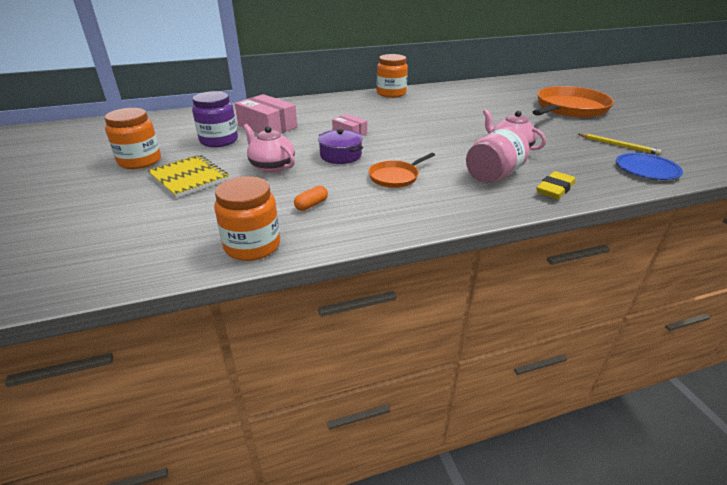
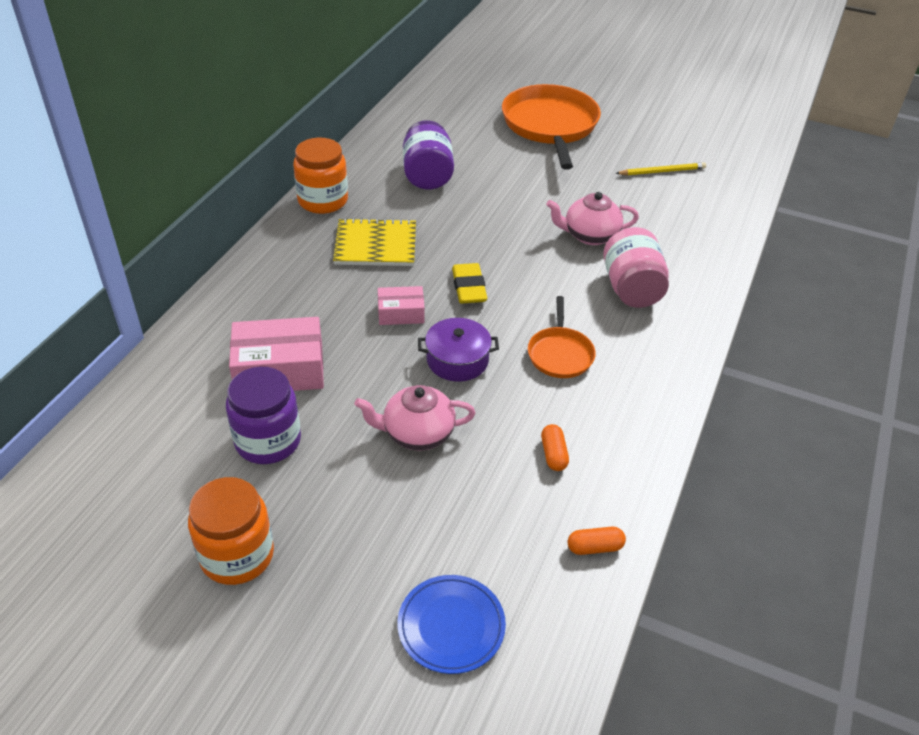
camera: 50 degrees left, 10 degrees up
(189, 177) = (359, 525): yellow notebook -> yellow notebook (375, 245)
(252, 246) = (595, 547): orange jar -> orange capsule
(458, 102) = (427, 175): none -> purple jar
(555, 189) = (697, 275): yellow eraser -> yellow eraser (469, 288)
(646, 169) = (720, 198): blue plate -> blue plate (451, 626)

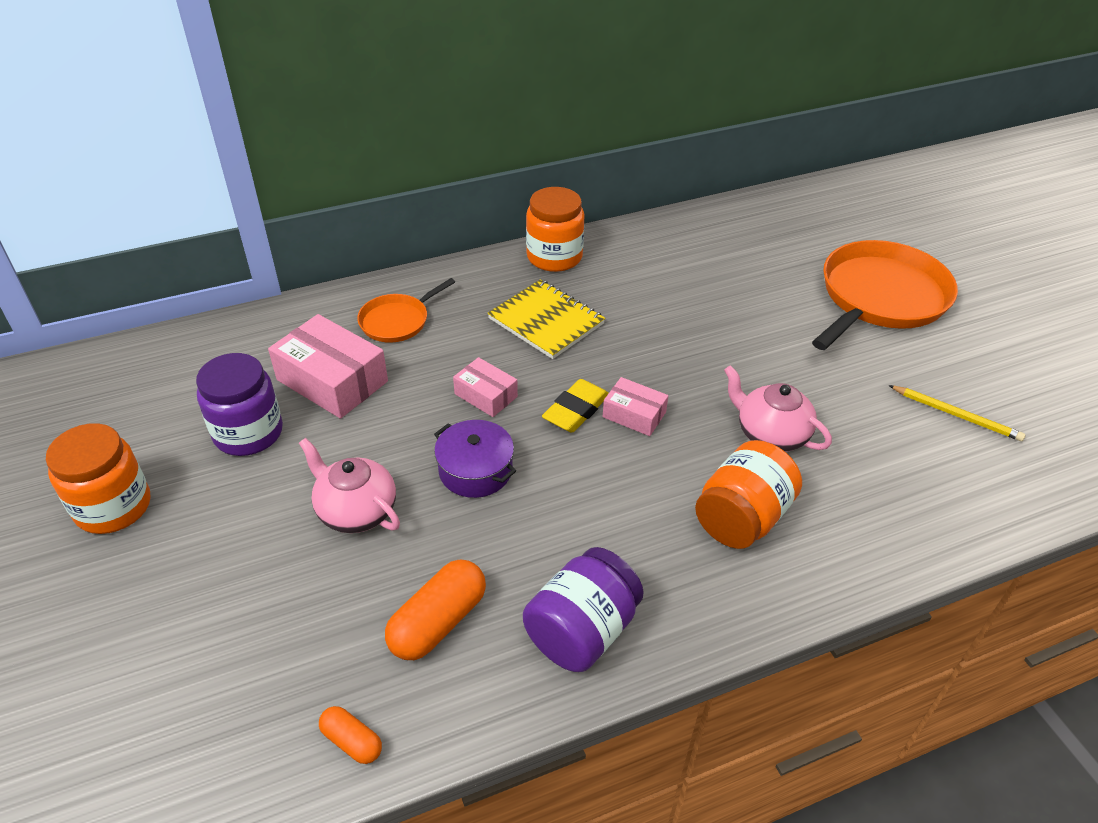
camera: 45 degrees right, 0 degrees up
(427, 175) = (679, 282): purple jar -> purple jar (582, 631)
(451, 626) = (156, 699): blue plate -> none
(505, 269) = (634, 415): none -> pink box
(553, 454) = (438, 622): orange capsule -> orange capsule, size x1.81
(560, 354) = (576, 531): orange pan -> orange pan (397, 321)
(631, 289) = (742, 518): pink jar -> orange jar

